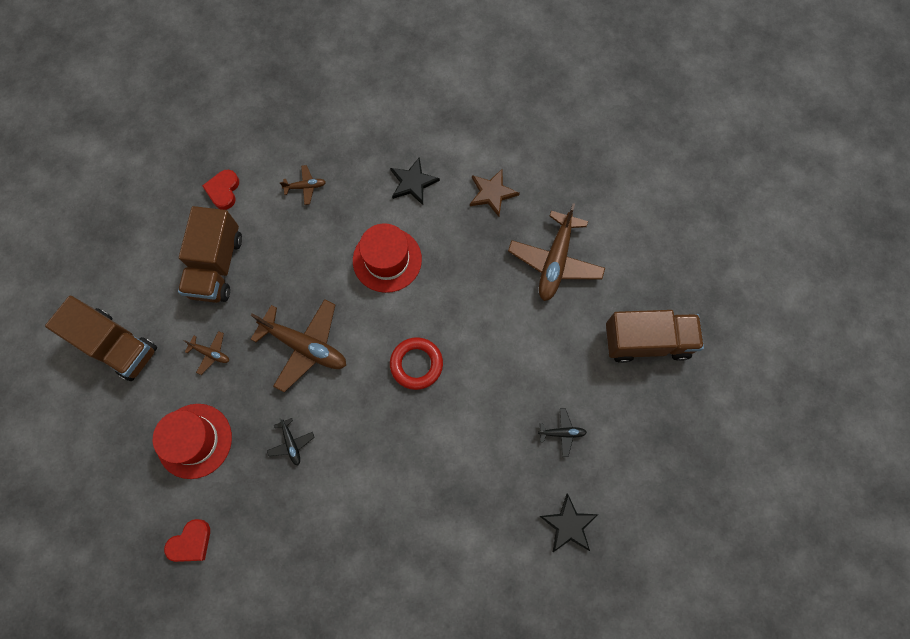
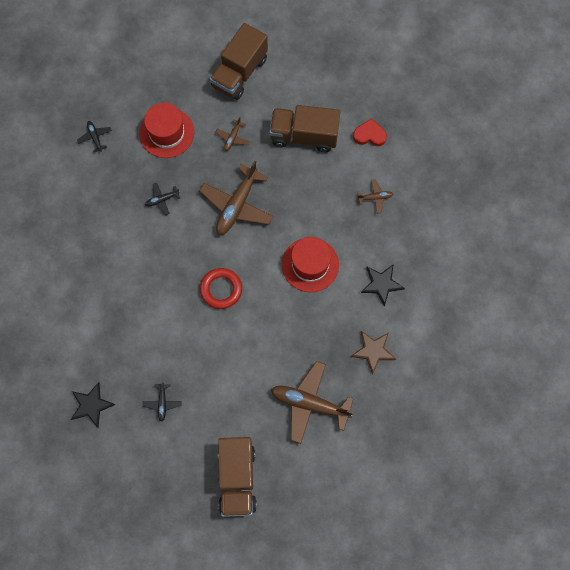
camera: 90 degrees right, 0 degrees up
(191, 542) = (95, 137): red heart -> black plane
(305, 187) = (375, 197): brown plane -> brown plane turned 90 degrees counterclockwise

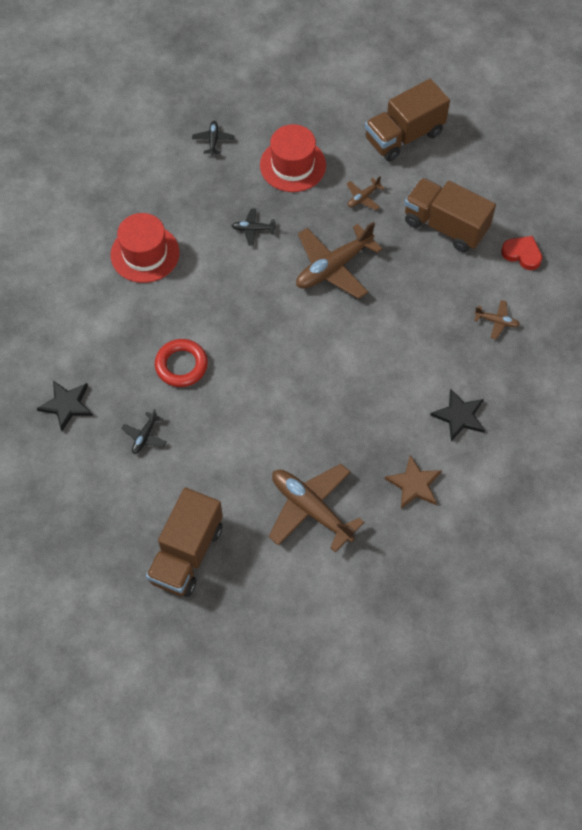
camera: 25 degrees right, 10 degrees down
(221, 289) = (271, 346): red ring -> red ring (181, 365)
(310, 264) = (386, 361): red hat -> red hat (145, 254)

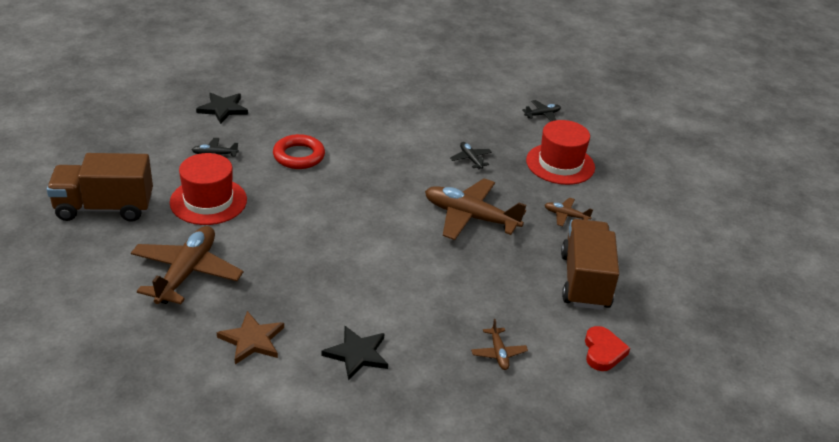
camera: 60 degrees right, 25 degrees down
(145, 254) = (397, 109): red hat -> red hat (208, 201)
(404, 136) = (663, 224): brown truck -> none

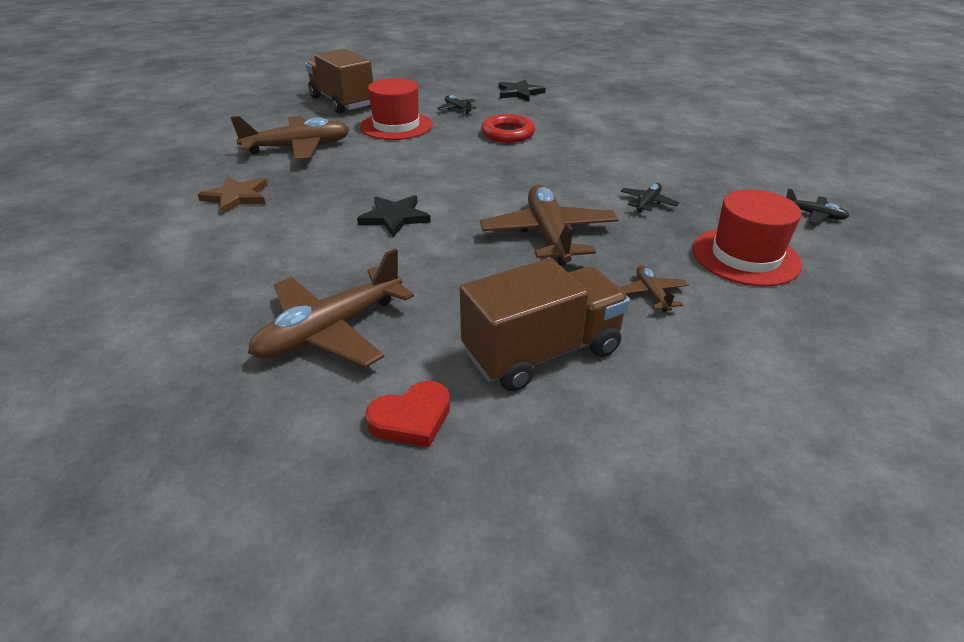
camera: 60 degrees right, 0 degrees up
(357, 354) = (257, 248): black star -> black star (395, 217)
(498, 353) = (331, 331): brown plane -> brown plane, size x2.16

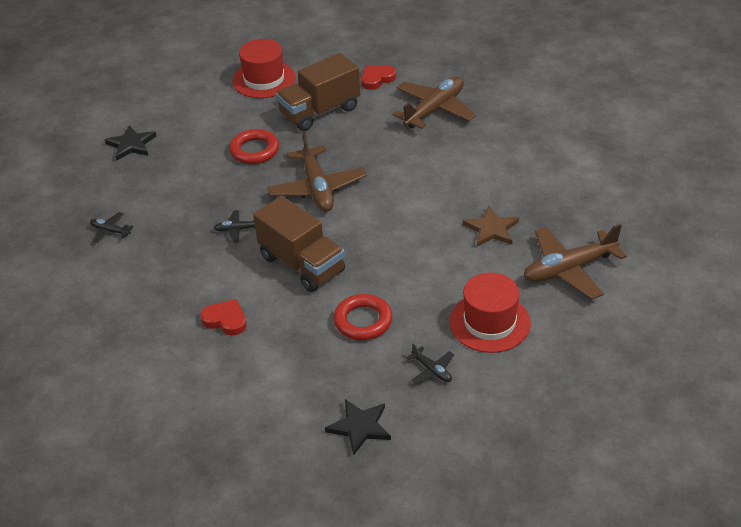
camera: 175 degrees right, 5 degrees up
(236, 197) = (571, 198): brown star -> brown star (491, 229)
(342, 102) = (582, 371): brown truck -> brown truck (302, 264)
(395, 217) = (434, 191): black star -> black star (131, 145)
(637, 142) = (225, 320): none -> red heart
(647, 203) = (237, 230): black plane -> black plane turned 60 degrees clockwise
(651, 294) = (254, 150): brown plane -> red ring
(745, 256) = (184, 185): red hat -> red hat (264, 79)

